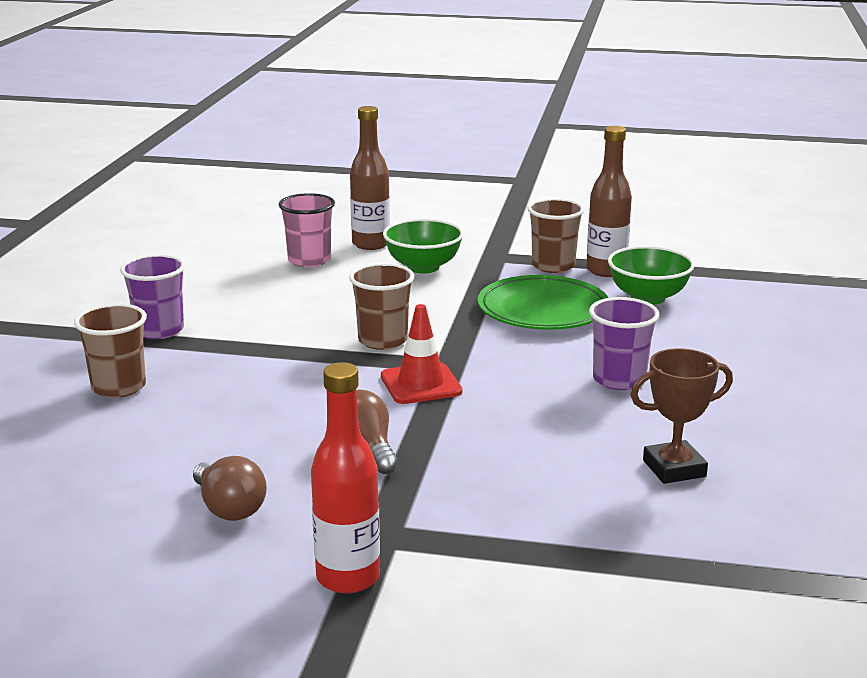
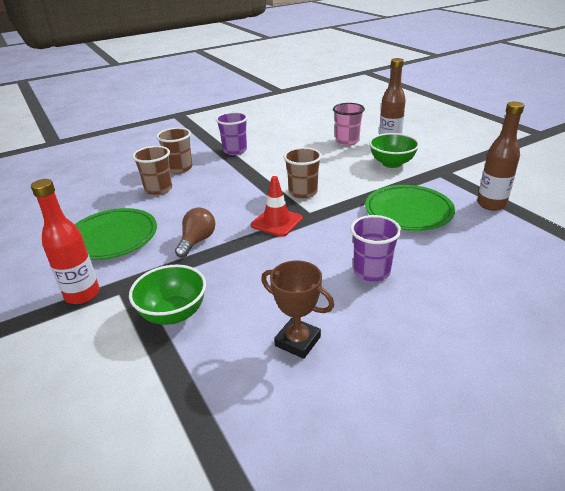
camera: 50 degrees right, 10 degrees up
(229, 508) = (112, 238): brown light bulb -> green plate
(553, 266) = (463, 189): brown cup -> brown cup (158, 189)
(648, 298) = (486, 232): green bowl -> green bowl (173, 313)

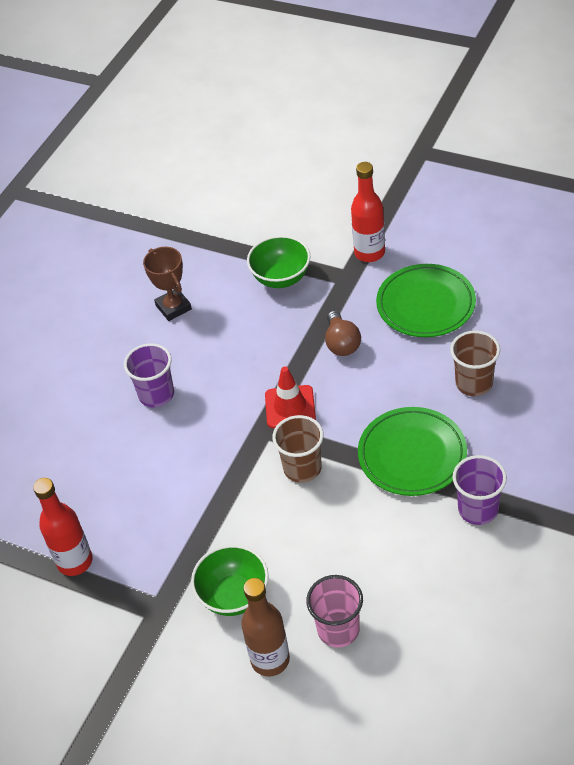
camera: 150 degrees right, 15 degrees up
(179, 168) = (501, 431): brown cup -> none
(298, 341) = (173, 307): brown trophy -> brown trophy turned 60 degrees clockwise
(408, 211) = (162, 497): green plate -> green plate (412, 455)
(491, 204) = (75, 561): brown bottle -> red bottle

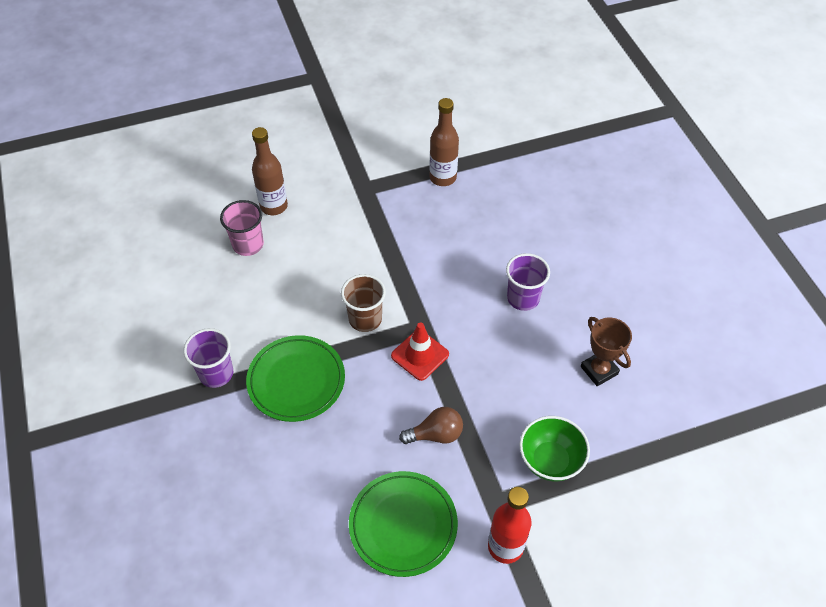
camera: 130 degrees right, 5 degrees up
(75, 561) = (443, 178): red bottle -> brown bottle
(173, 307) = (599, 370): brown trophy -> brown trophy turned 45 degrees clockwise
(234, 595) = (329, 221): green bowl -> none
(342, 343) = (436, 434): brown light bulb -> brown light bulb turned 135 degrees clockwise
(474, 383) = (298, 474): brown cup -> none

